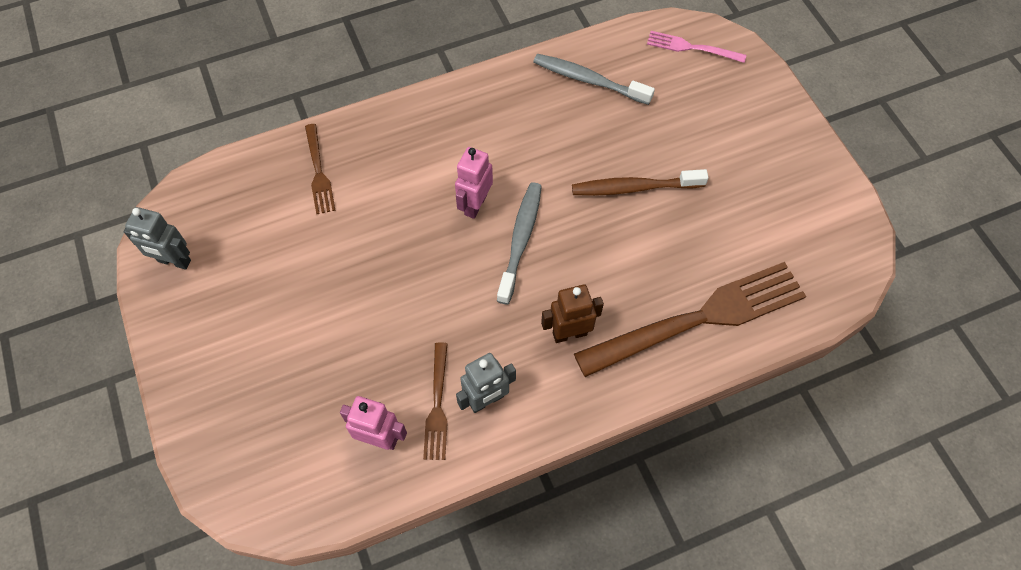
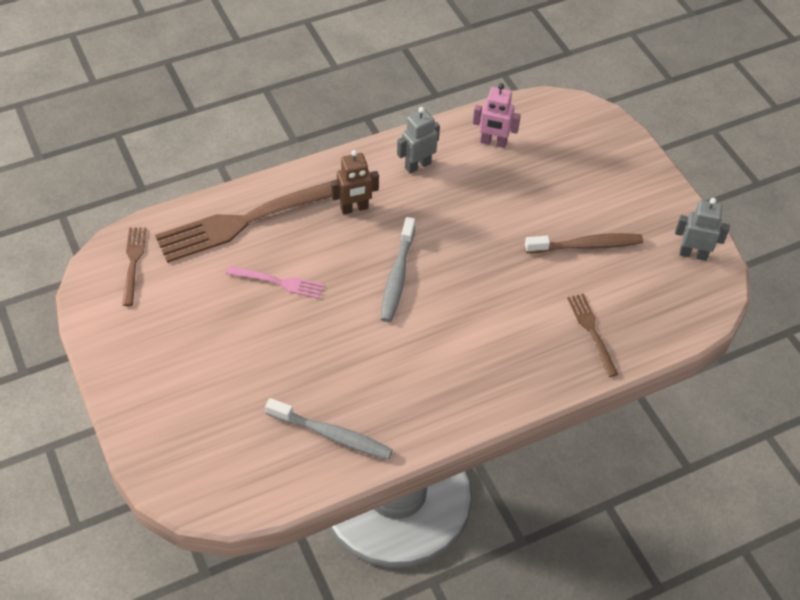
camera: 175 degrees right, 10 degrees down
(437, 405) = (454, 162): brown fork -> brown fork (133, 263)
(475, 205) = (440, 305): pink robot -> none
(634, 188) = (293, 324): brown toothbrush -> brown toothbrush (586, 245)
(692, 48) = (214, 478): pink fork -> pink fork (278, 282)

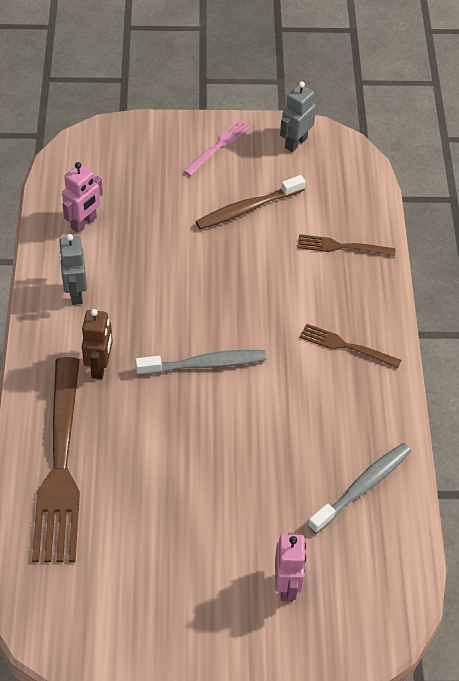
camera: 65 degrees left, 0 degrees up
(133, 263) = (57, 595): brown fork -> brown fork (346, 346)
(207, 411) = (287, 586): none -> pink robot
(278, 282) = (158, 467): pink fork -> pink fork (219, 146)
(397, 276) = (205, 364): grey toothbrush -> grey toothbrush turned 45 degrees counterclockwise
(586, 245) = (247, 209): brown toothbrush -> brown toothbrush turned 135 degrees counterclockwise

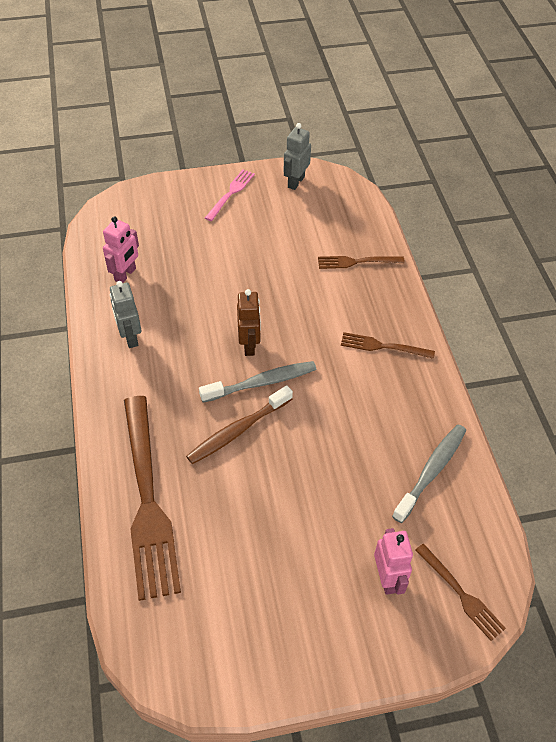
camera: 10 degrees left, 0 degrees up
(100, 366) = (166, 400): brown robot -> brown robot (249, 345)
(247, 209) = (267, 242): brown toothbrush -> brown toothbrush (237, 430)
(359, 614) = (461, 594): none -> brown fork

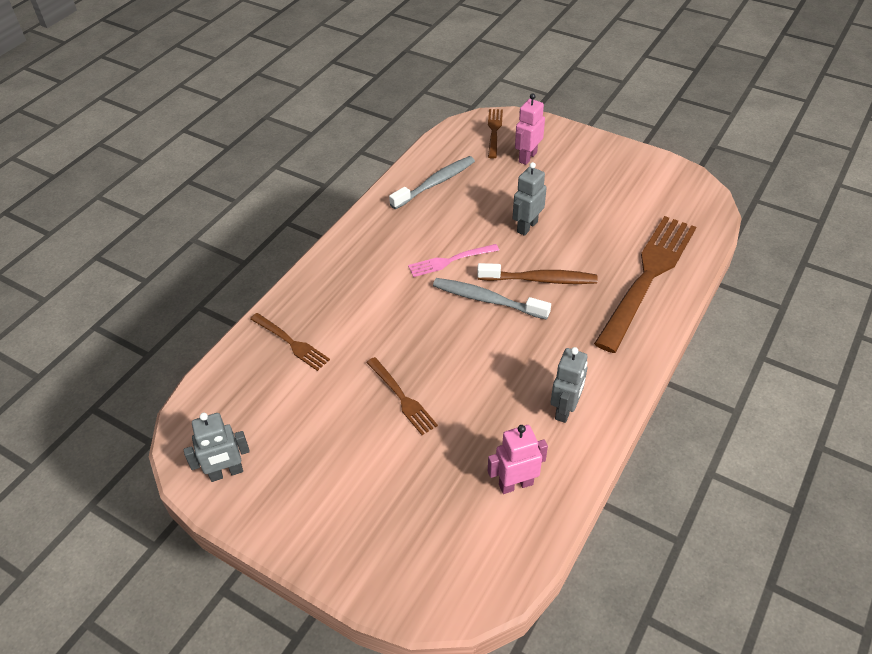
camera: 135 degrees left, 5 degrees down
(230, 193) = (307, 511): pink fork -> pink fork (450, 261)
(249, 345) = (466, 334): brown robot -> none
(300, 480) = (527, 227): none -> grey robot
(383, 346) = (365, 266): brown fork -> brown fork (402, 397)
(431, 471) = (435, 183): grey toothbrush -> grey toothbrush turned 150 degrees clockwise

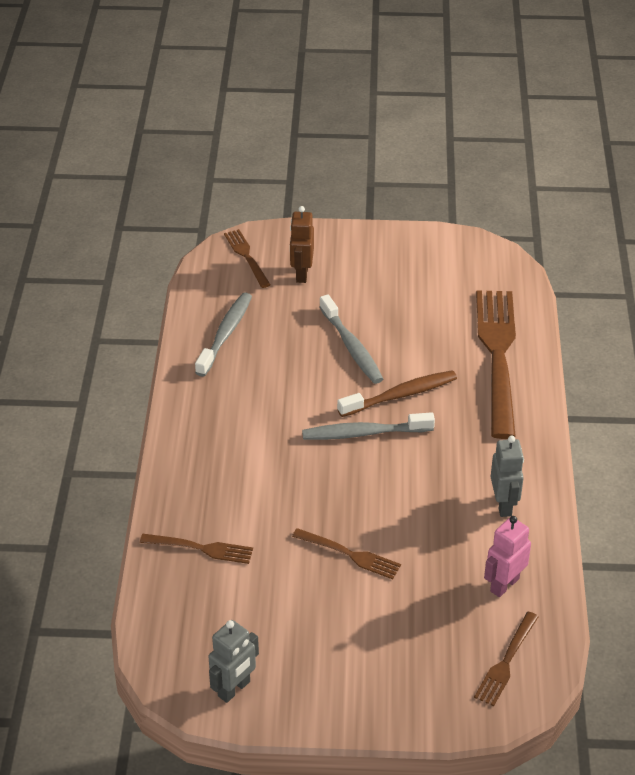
camera: 30 degrees left, 5 degrees down
(450, 261) = (300, 408): pink fork -> none
(468, 559) = (506, 661): none -> brown fork
(527, 157) = (301, 274): pink robot -> brown robot
(527, 227) = (351, 347): grey robot -> grey toothbrush

